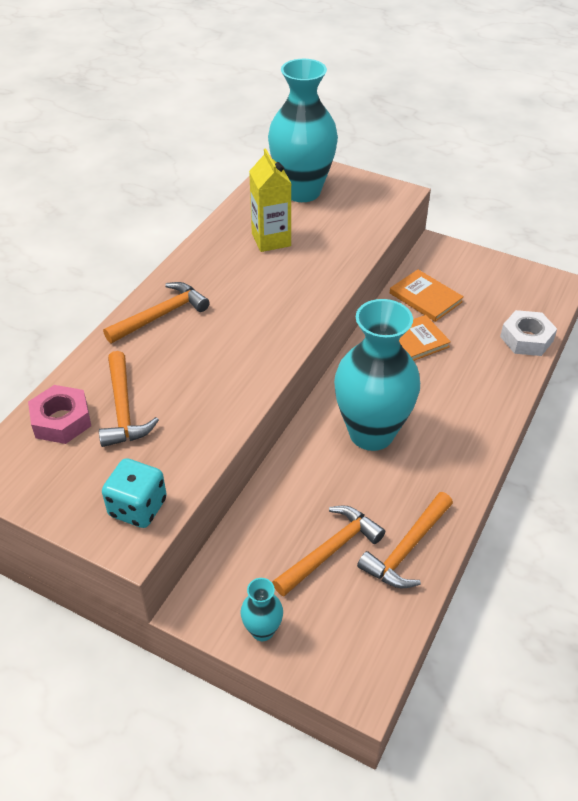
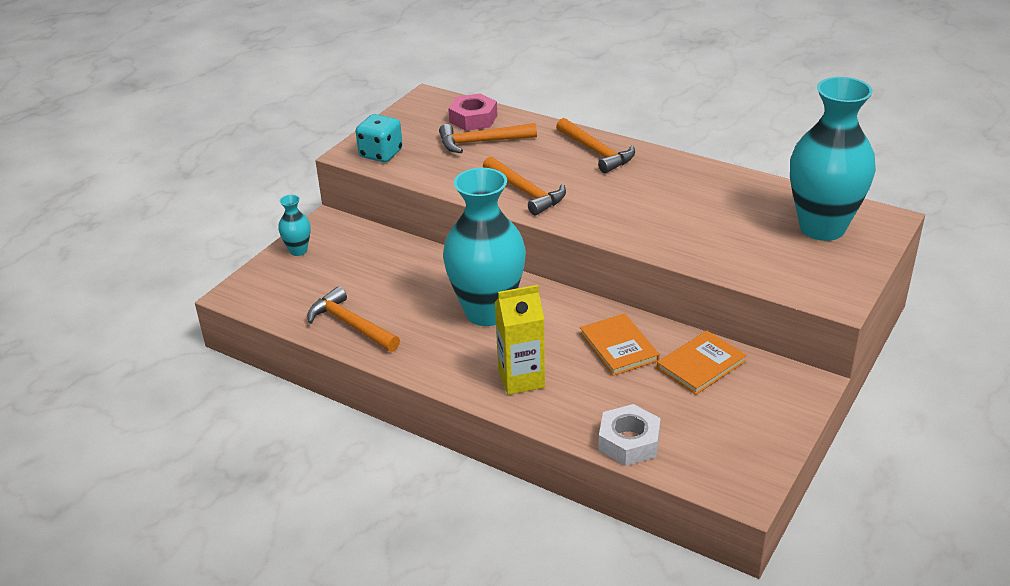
camera: 95 degrees right, 10 degrees down
(271, 240) = (721, 207): yellow carton -> yellow carton (521, 379)
(330, 551) = (360, 283): orange hammer -> orange hammer (525, 192)

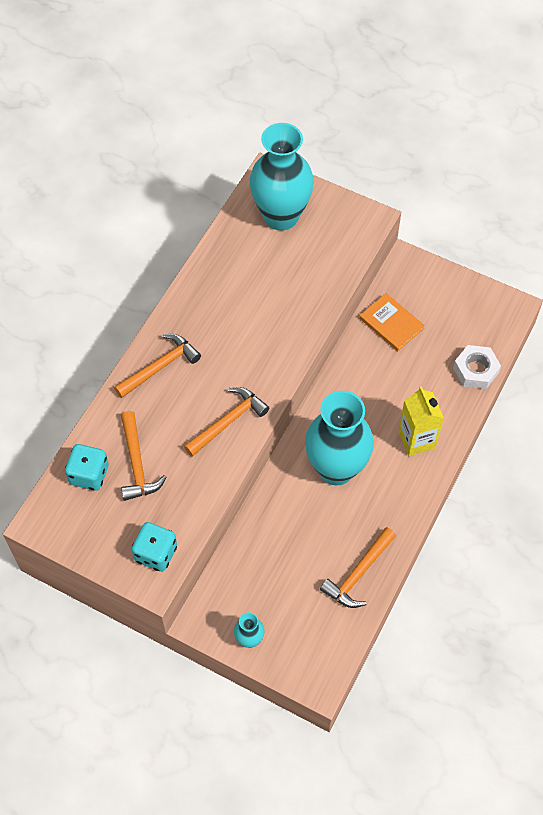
camera: 95 degrees left, 25 degrees up
(473, 119) = (89, 474): pink nut -> turquoise dice
(618, 347) = (374, 375): orange book -> none

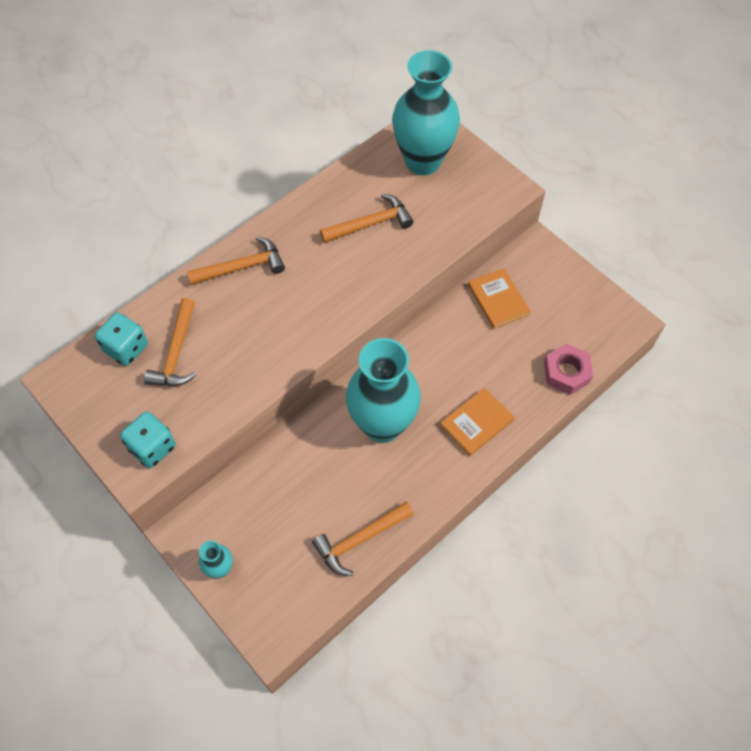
camera: 20 degrees right, 0 degrees up
(228, 421) = (283, 340): orange hammer -> orange hammer (370, 224)
(416, 440) = (476, 423): yellow carton -> orange book
(475, 370) = (566, 372): white nut -> pink nut

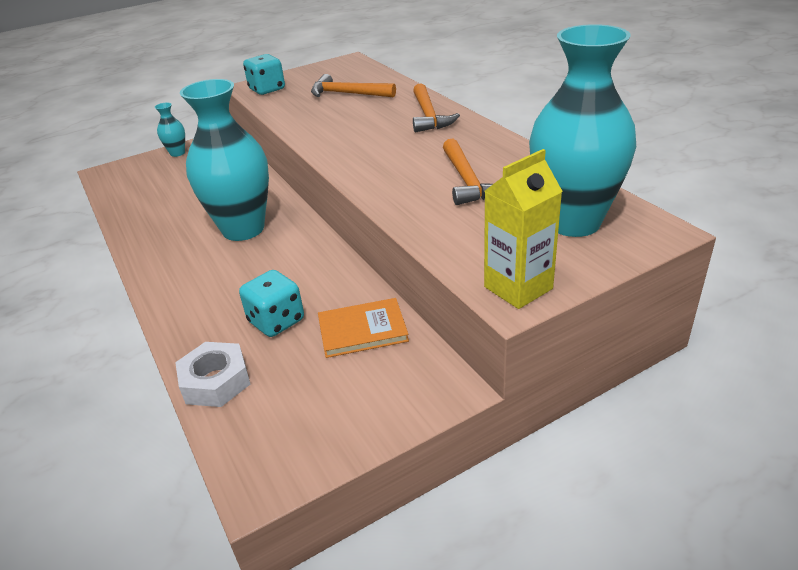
camera: 105 degrees right, 25 degrees down
(126, 348) = (363, 78): turquoise dice -> turquoise dice (276, 321)
(360, 540) = (142, 212): orange hammer -> none
(476, 423) = (201, 291): orange book -> none
(500, 186) = (518, 288): none -> yellow carton
(566, 372) = (215, 381): pink nut -> white nut

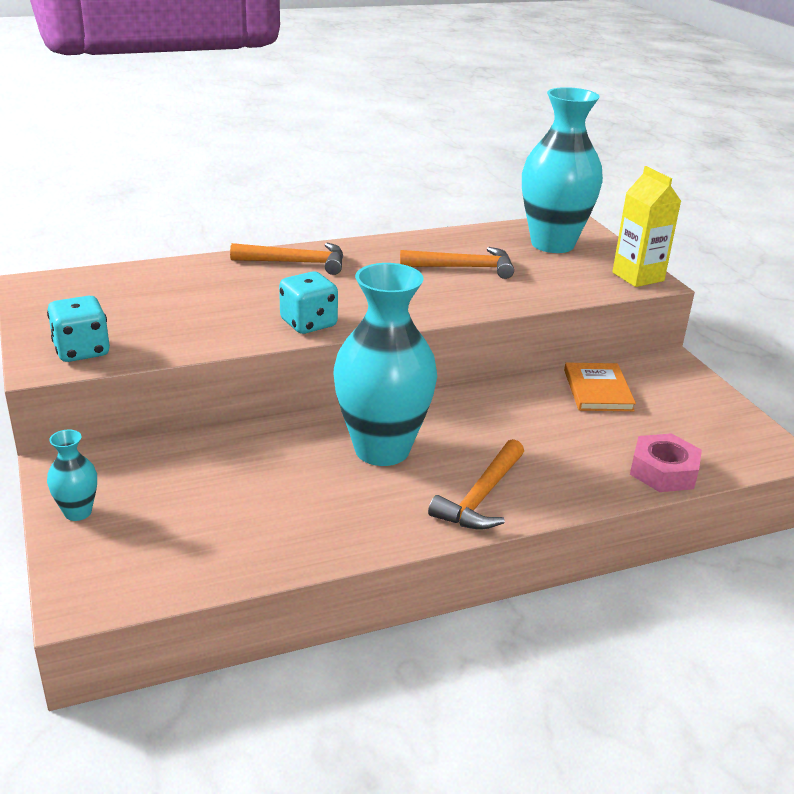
camera: 85 degrees left, 5 degrees down
(215, 381) = (663, 471): white nut -> pink nut
(276, 321) = (576, 434): turquoise dice -> turquoise dice (308, 323)
(348, 94) = (173, 297): orange hammer -> orange hammer (481, 497)

